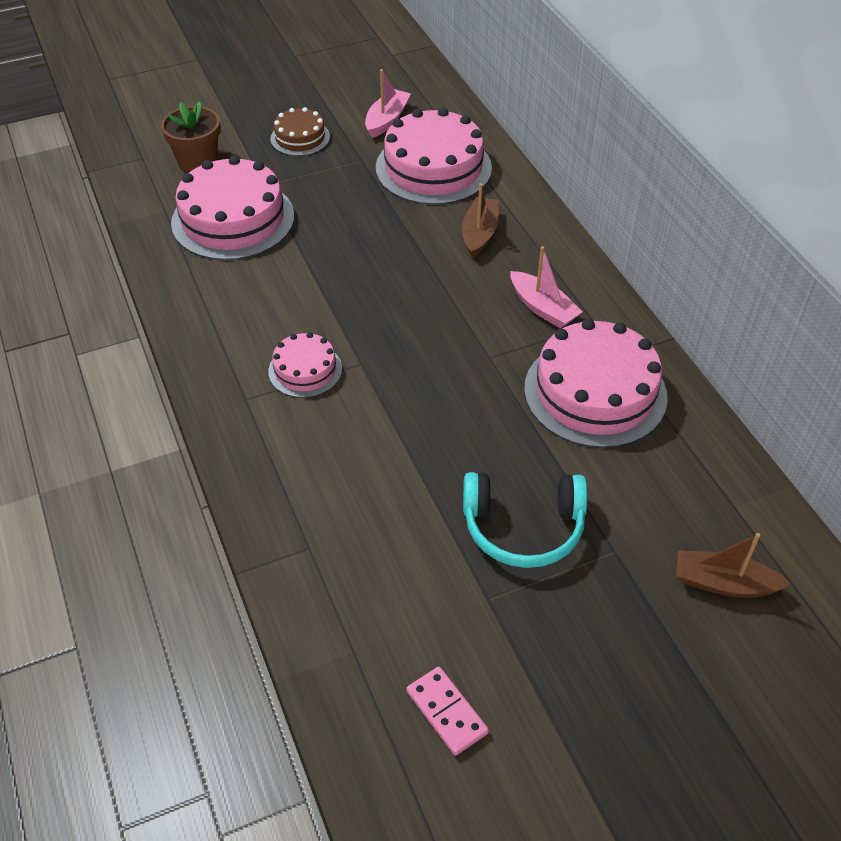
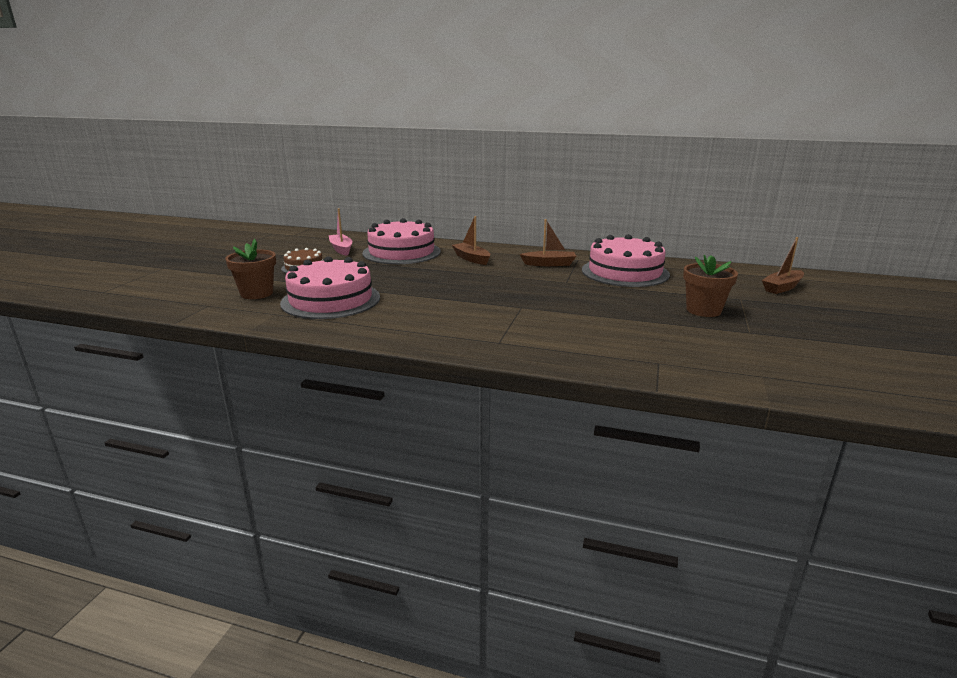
camera: 50 degrees left, 25 degrees down
(305, 370) = (502, 320): pink cake -> none
(446, 712) = (831, 366): pink domino -> none
(523, 528) = (703, 310): turquoise headphones -> brown flower pot
(542, 308) = (549, 264): pink boat -> brown boat

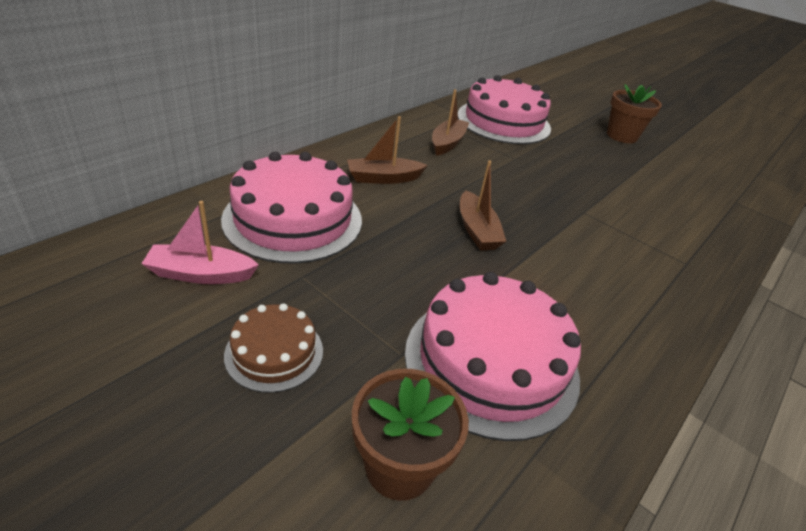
camera: 70 degrees left, 15 degrees up
(782, 287) = (579, 89): brown boat -> brown boat (477, 230)

